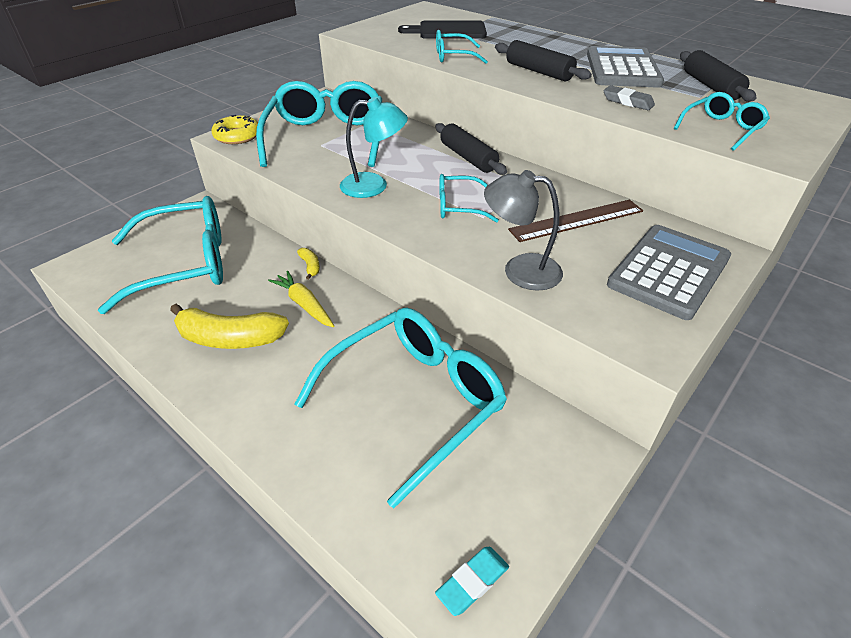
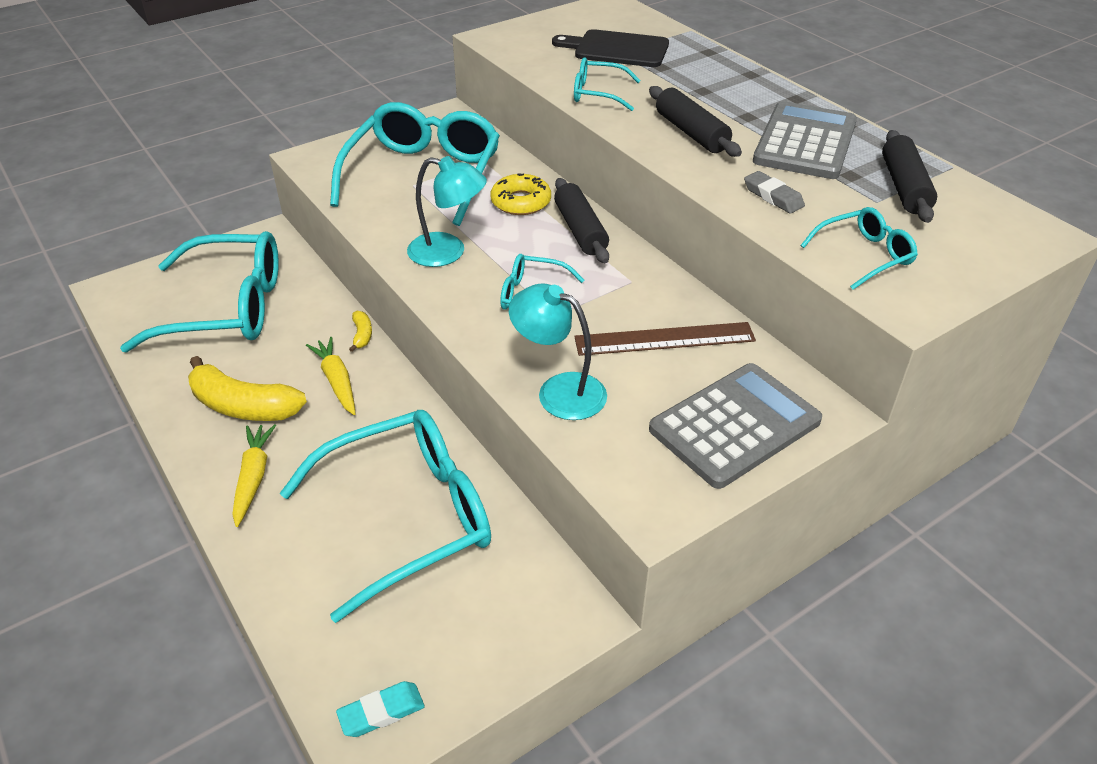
camera: 15 degrees right, 0 degrees up
(237, 136) = (322, 158): yellow donut -> yellow donut (521, 202)
(263, 396) = (253, 477): none -> yellow carrot
(520, 270) = (559, 391): grey lamp -> turquoise lamp

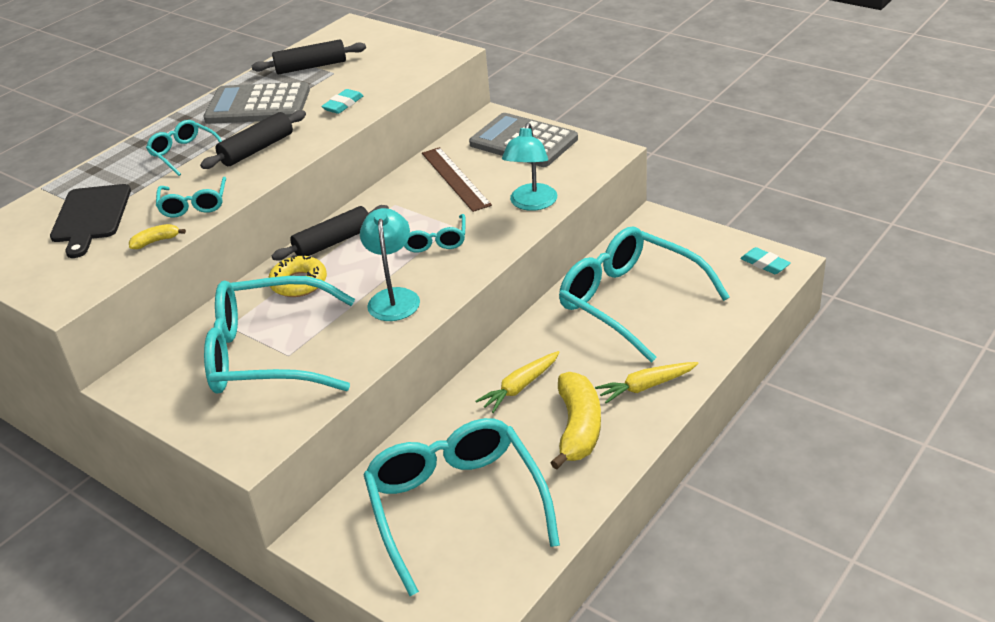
camera: 105 degrees left, 5 degrees down
(362, 335) = (455, 396): yellow banana -> yellow banana (156, 241)
(773, 196) = (343, 105): grey eraser -> turquoise eraser
(864, 255) = (401, 69): turquoise glasses -> turquoise glasses (184, 153)

